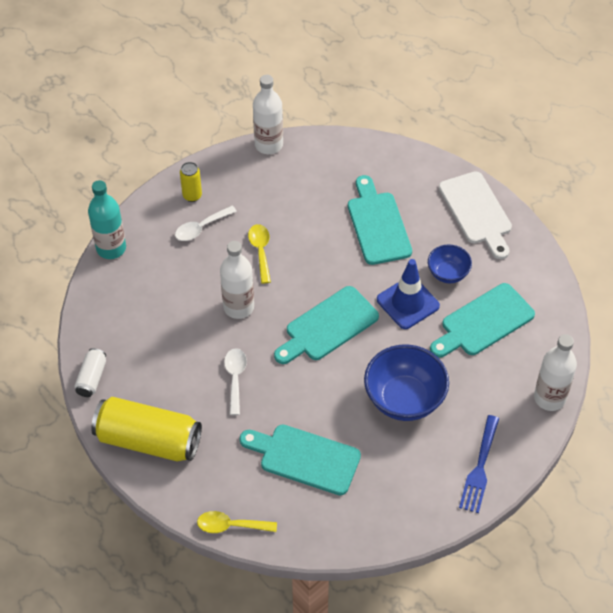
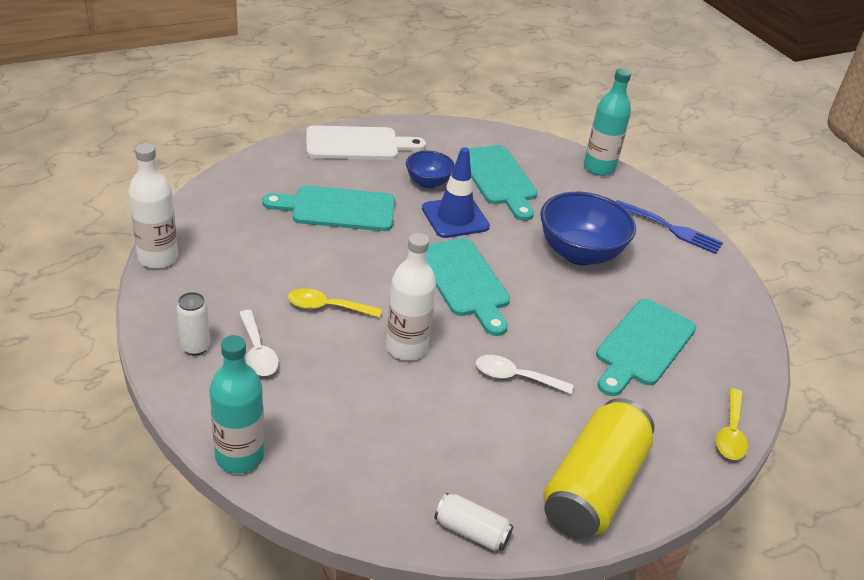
camera: 80 degrees left, 15 degrees down
(192, 195) = (195, 347): yellow can -> white can
(549, 398) = (599, 168): white bottle -> turquoise bottle

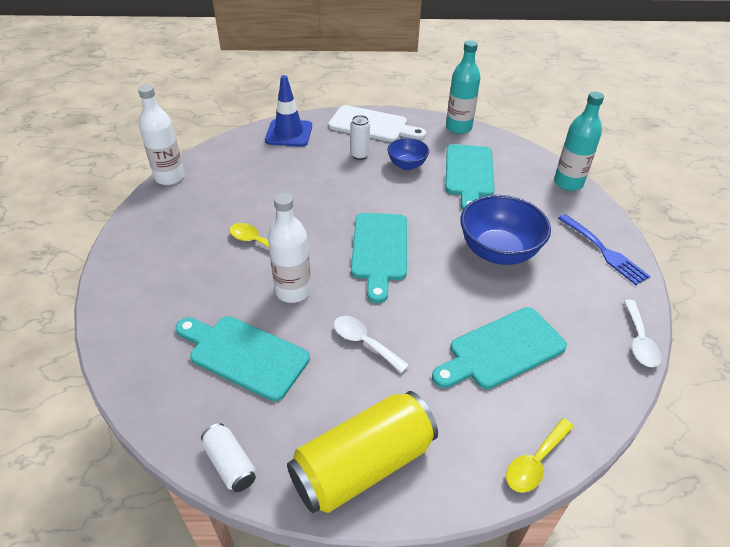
camera: 30 degrees right, 5 degrees up
(195, 347) = (144, 247): white can -> white can (360, 155)
(239, 456) = (110, 338): turquoise bottle -> turquoise bottle (458, 128)
(257, 351) = (183, 262): white spoon -> white spoon (639, 340)
(337, 209) = (321, 170): turquoise cutting board -> turquoise cutting board (244, 355)
(455, 218) = (409, 197): blue traffic cone -> blue traffic cone (289, 133)

